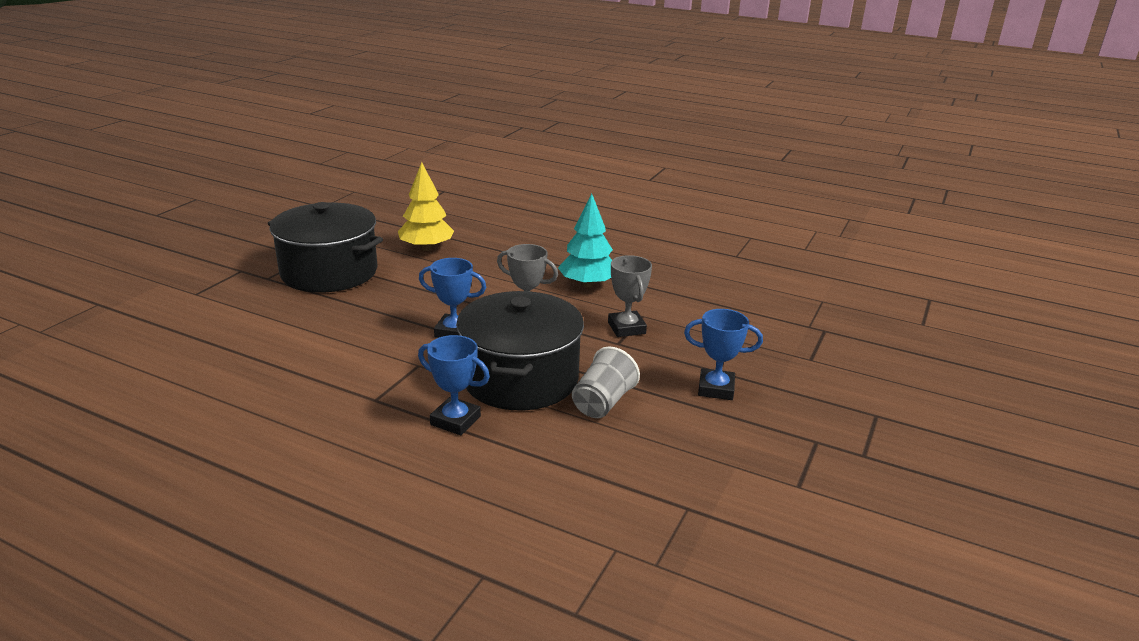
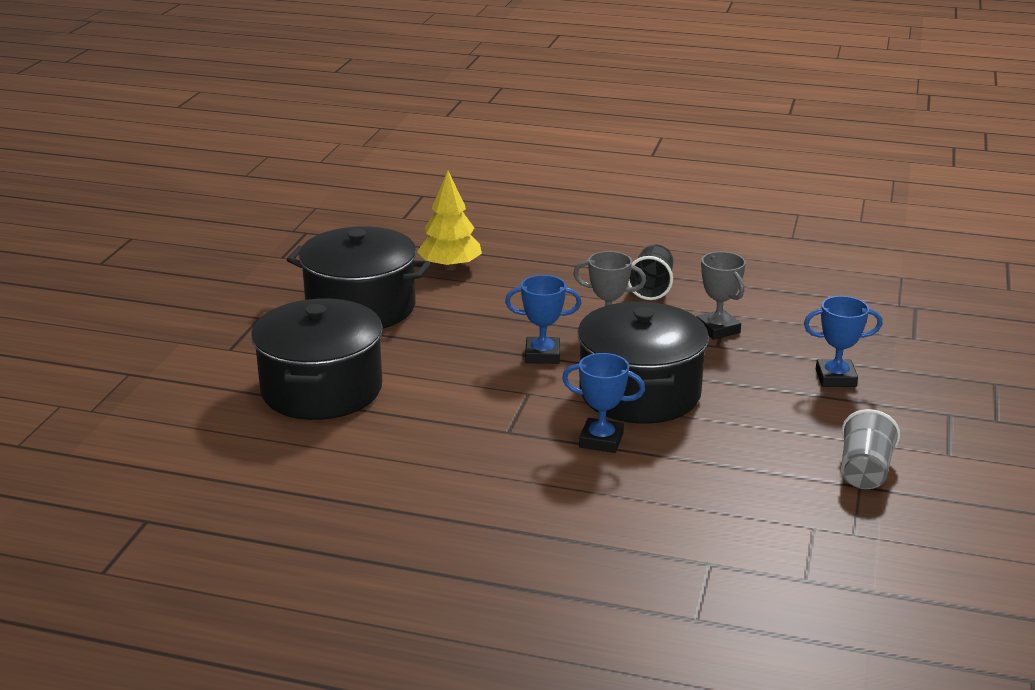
camera: 10 degrees left, 0 degrees up
(242, 338) = (322, 389): none -> black pot
(587, 284) = (651, 288): turquoise tree -> black cup
(602, 403) = (733, 405): grey cup -> grey cup (864, 471)

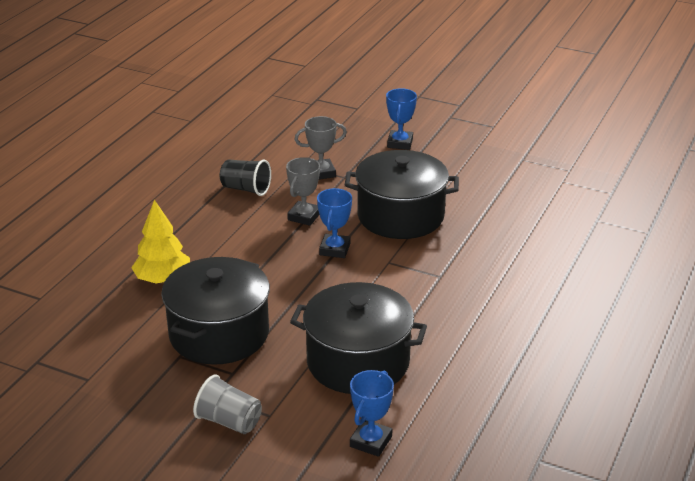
camera: 80 degrees left, 5 degrees up
(601, 440) = (459, 239): blue trophy -> blue trophy (371, 441)
(864, 471) = (508, 155): grey cup -> grey cup (229, 421)

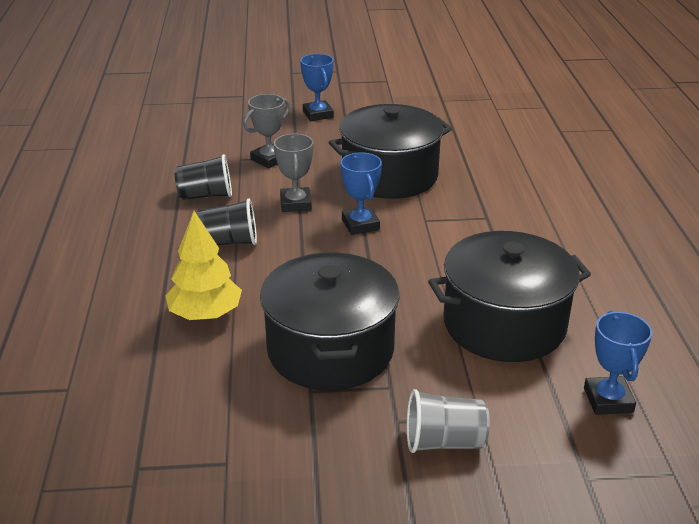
camera: 30 degrees left, 0 degrees up
(227, 231) = (228, 242): none -> black cup

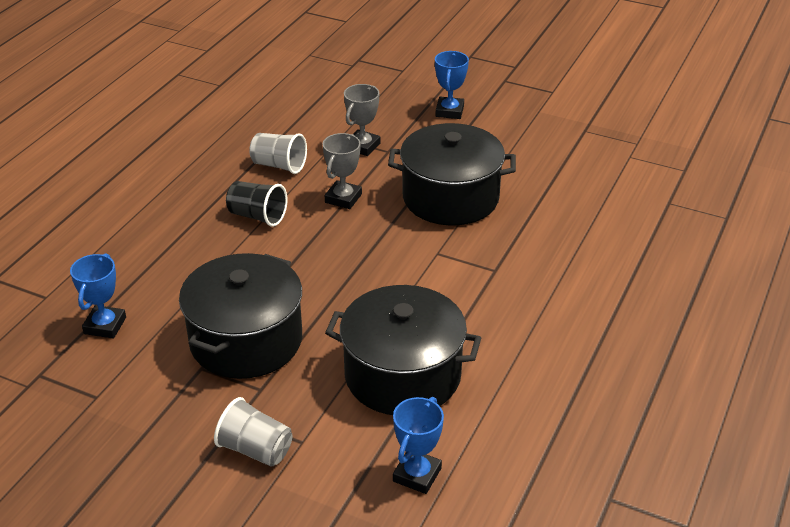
camera: 30 degrees right, 5 degrees up
(205, 314) = (184, 274): yellow tree -> none
(206, 195) = (279, 165): black cup -> grey cup
(269, 159) = (362, 146): grey trophy -> grey trophy turned 45 degrees counterclockwise
(360, 225) = (377, 238): blue trophy -> blue trophy (105, 325)

